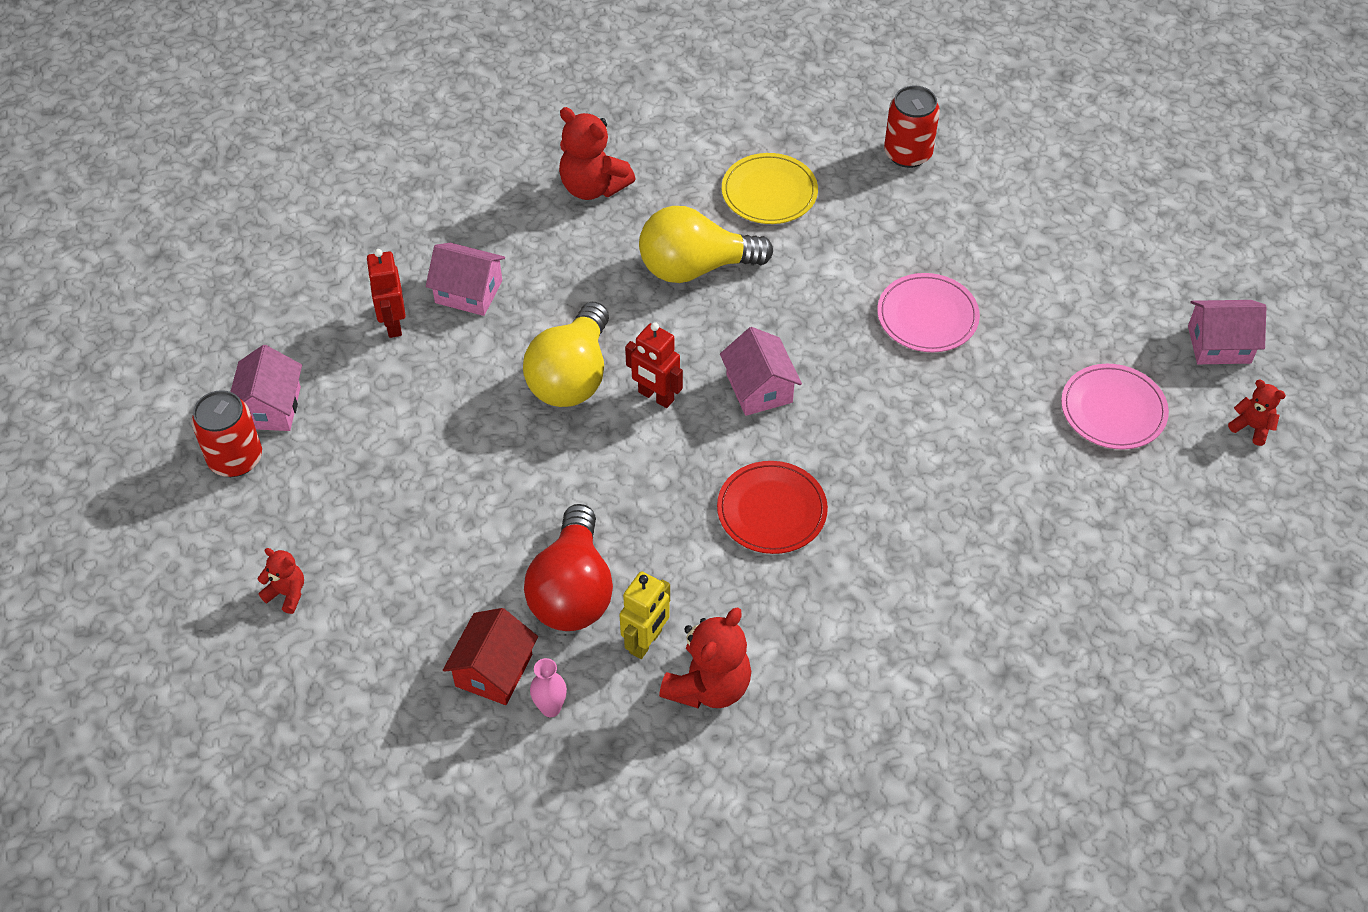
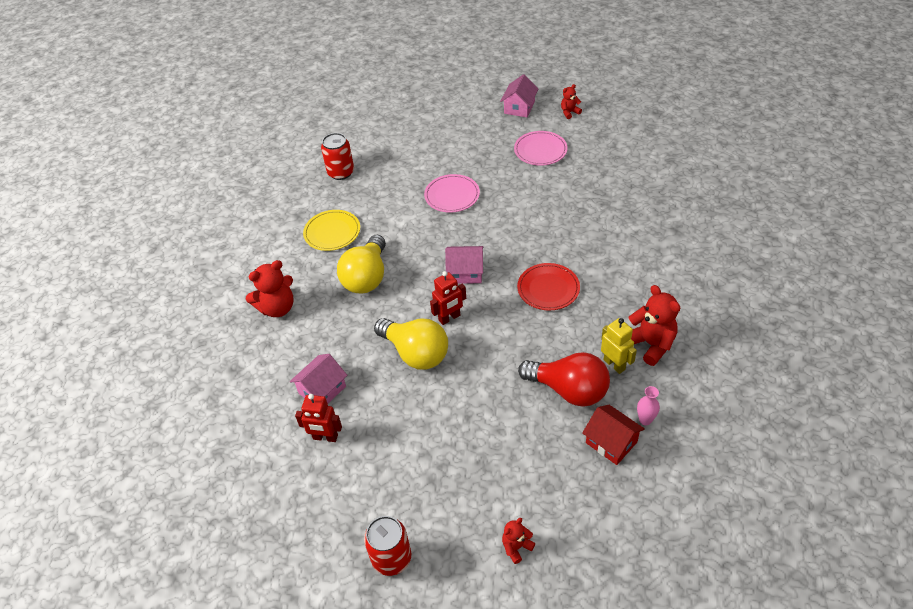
camera: 65 degrees left, 5 degrees down
(270, 407) = (357, 526): pink house -> none

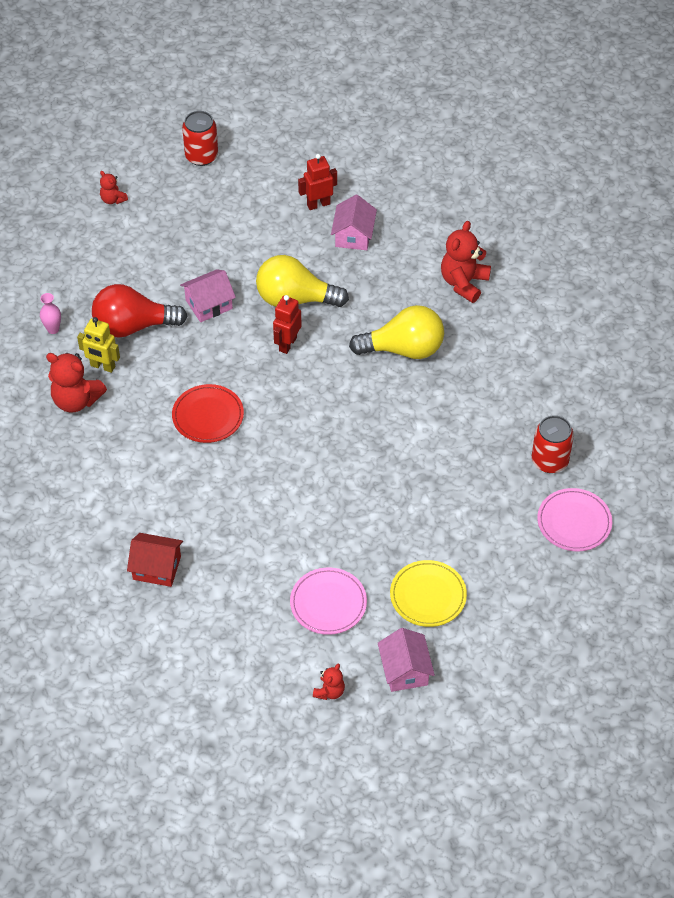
camera: 145 degrees right, 5 degrees up
(332, 232) = (486, 381): yellow plate -> yellow plate (428, 595)
(367, 277) = (404, 349): yellow light bulb -> yellow light bulb turned 105 degrees clockwise
(452, 195) = (390, 486): pink plate -> pink plate (574, 522)
(465, 272) = (305, 397): pink house -> pink house (209, 304)
(516, 547) = (113, 199): red teddy bear -> red teddy bear turned 120 degrees clockwise
(611, 442) = (74, 299): red house -> red house (157, 568)

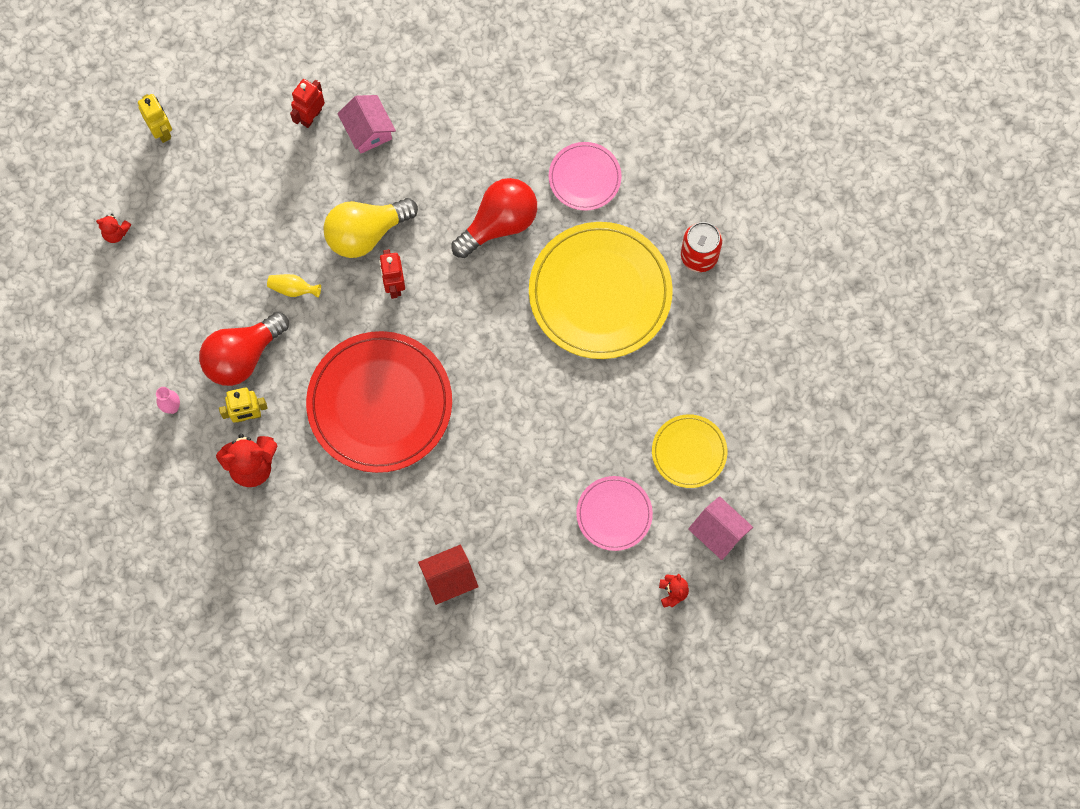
camera: 35 degrees left, 20 degrees up
(201, 156) = (161, 131): red can -> yellow robot
(208, 416) = (380, 403): red plate -> red plate, size x1.94
(209, 304) = (293, 289): pink house -> yellow vase
(404, 349) = (499, 223): yellow light bulb -> red light bulb
(446, 440) = (600, 293): none -> yellow plate
(464, 283) = (502, 119): red teddy bear -> none
(574, 522) = (758, 303): pink plate -> pink plate (584, 177)

